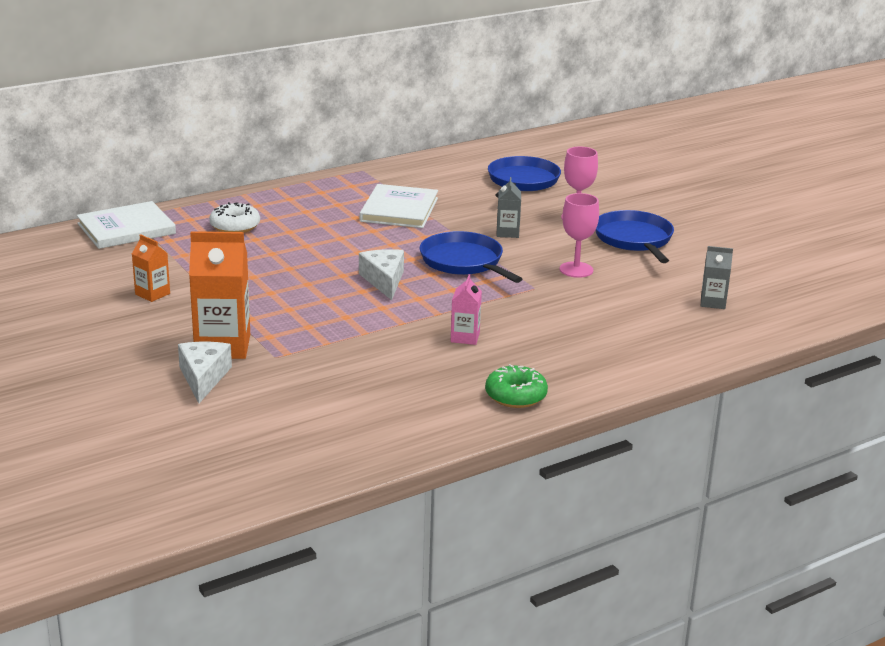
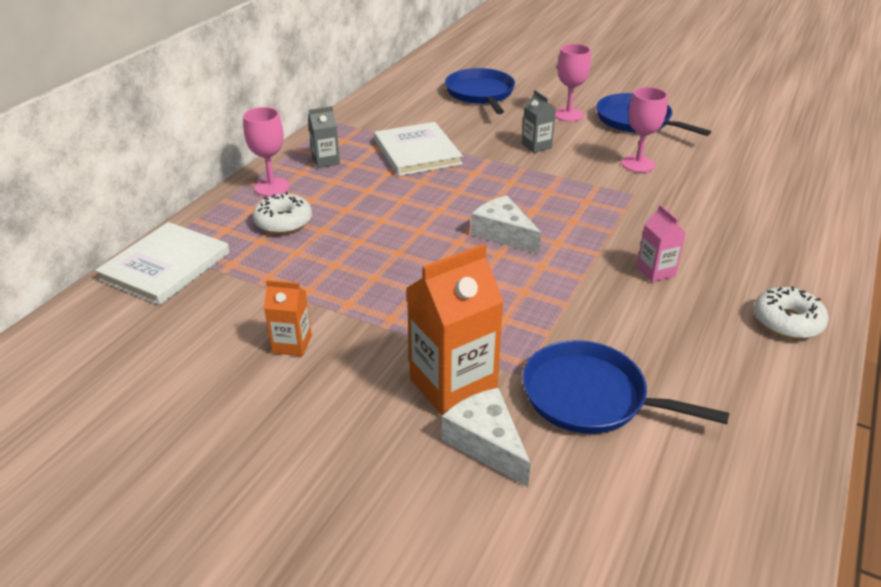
camera: 30 degrees left, 10 degrees up
(255, 202) = (272, 187): none -> pink goblet
(464, 262) = (543, 188): blue pan -> blue pan (590, 396)
(515, 396) = (787, 321): green donut -> white donut
(713, 302) = (773, 160): grey carton -> grey carton (326, 161)

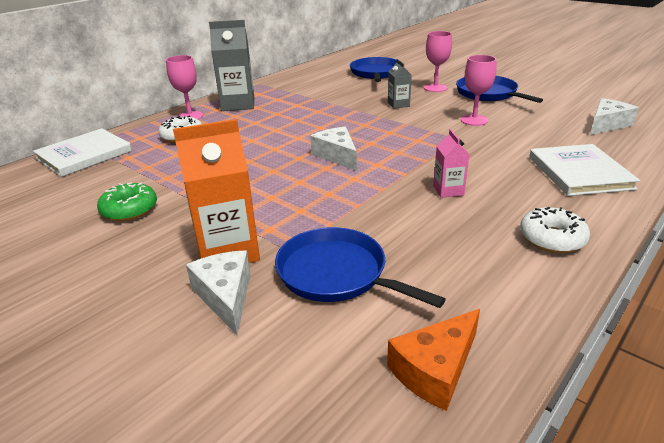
camera: 15 degrees right, 5 degrees down
(292, 344) = (129, 209): orange carton -> green donut
(326, 161) = (238, 104): grey carton -> grey carton, size x1.90
(417, 152) = (306, 103): white book -> white book (579, 173)
(741, 489) = (435, 369): none -> orange cheese
(785, 159) = (606, 125): none -> white cheese

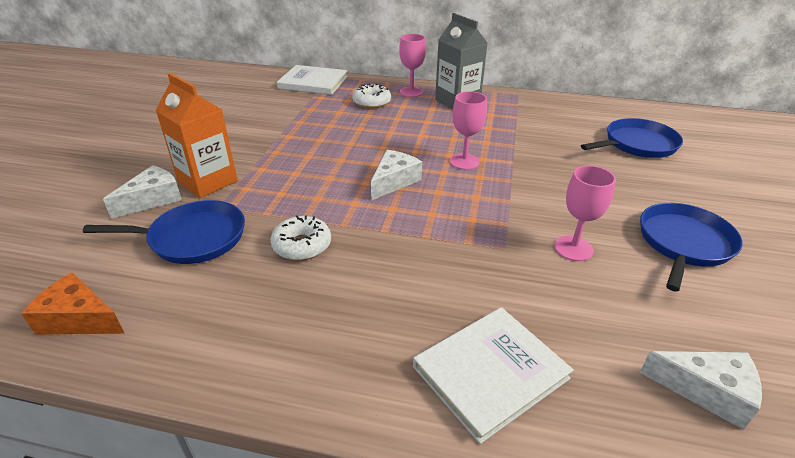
camera: 60 degrees right, 5 degrees up
(129, 209) = (247, 127): green donut -> none
(336, 273) = (192, 238): blue pan -> blue pan turned 75 degrees clockwise
(398, 104) = (558, 183): grey carton -> none
(435, 88) = (646, 196): pink goblet -> pink goblet (464, 161)
(448, 190) = (366, 266): pink carton -> none
(552, 238) = (301, 364): white donut -> white donut (302, 245)

